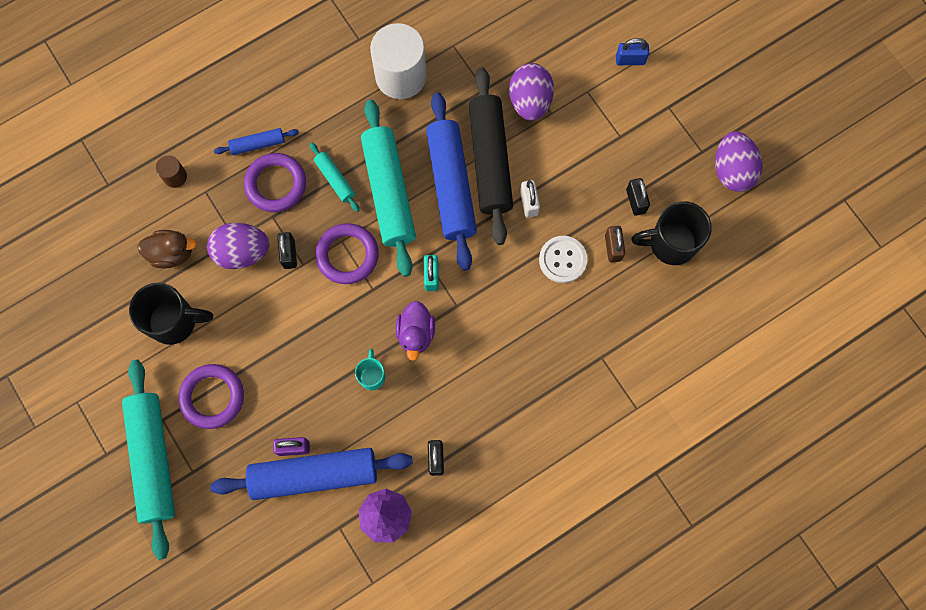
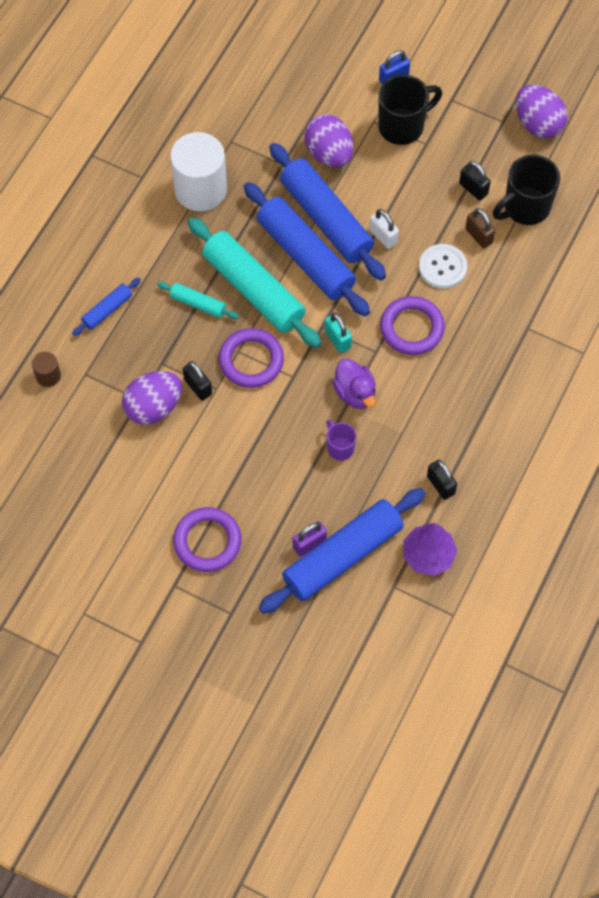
camera: 30 degrees left, 10 degrees down
(153, 459) = (187, 622): turquoise rolling pin -> none
(172, 253) = (88, 441): brown duck -> none
(174, 322) = (130, 497): black mug -> black mug (402, 126)
(276, 184) = (146, 335): purple ring -> purple ring (412, 328)
(372, 376) = (340, 447): turquoise mug -> purple mug
(490, 160) = (326, 219): black rolling pin -> blue rolling pin

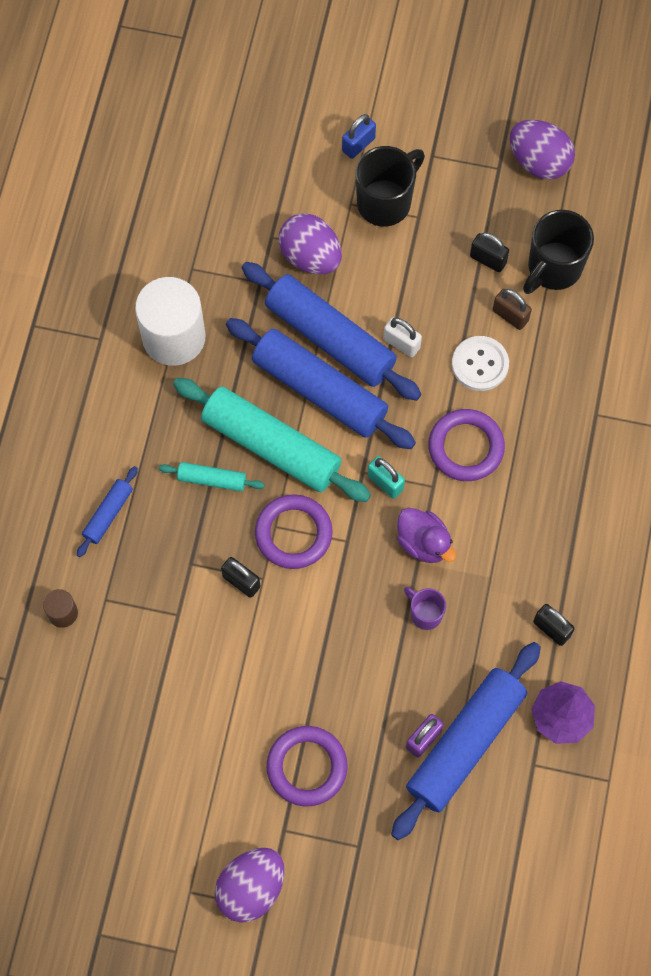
camera: 15 degrees left, 5 degrees up
(153, 407) = (197, 620): purple egg -> purple egg (251, 888)

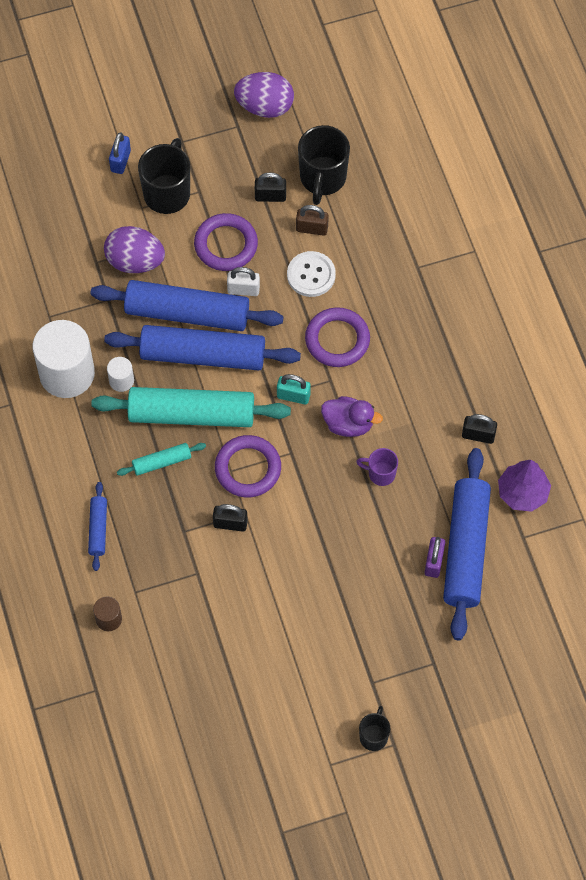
camera: 30 degrees left, 5 degrees down
(223, 373) = (121, 380): none -> white cylinder
(251, 888) = (374, 736): purple egg -> black mug
(307, 767) = (361, 629): purple ring -> purple ring (226, 245)

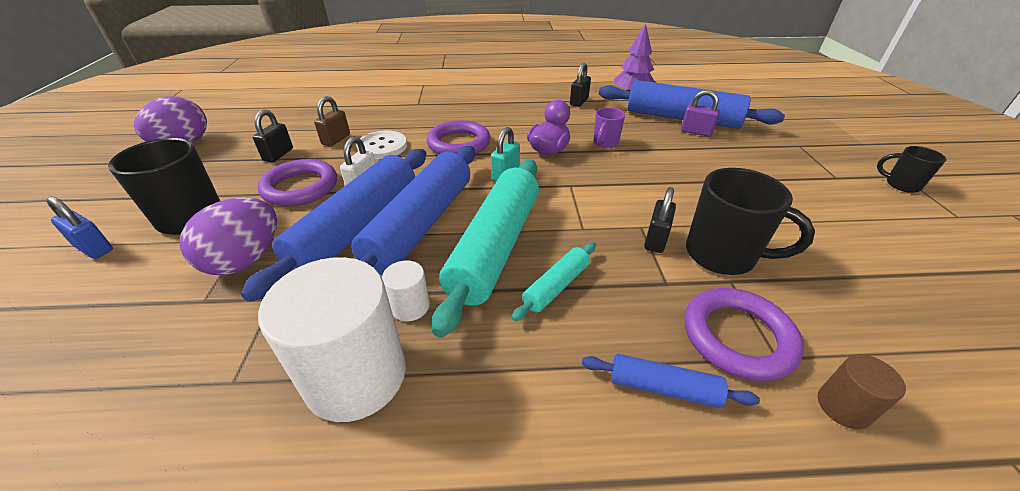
camera: 75 degrees left, 25 degrees down
(162, 462) = (556, 286): turquoise rolling pin -> turquoise rolling pin turned 45 degrees clockwise
(248, 468) = (583, 215): purple ring -> purple ring (737, 337)
(322, 178) = (294, 128): black mug -> black mug (722, 255)

